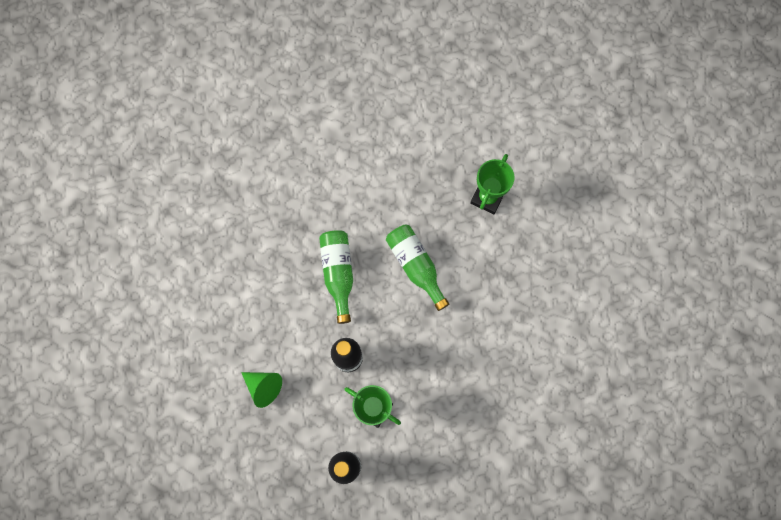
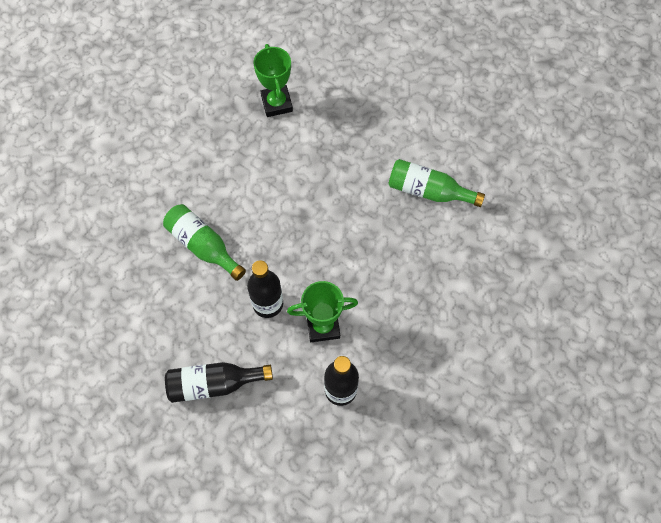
camera: 40 degrees left, 10 degrees down
(264, 387) = (214, 384): green cone -> black bottle
(416, 266) = (263, 193): green bottle -> green bottle (428, 191)

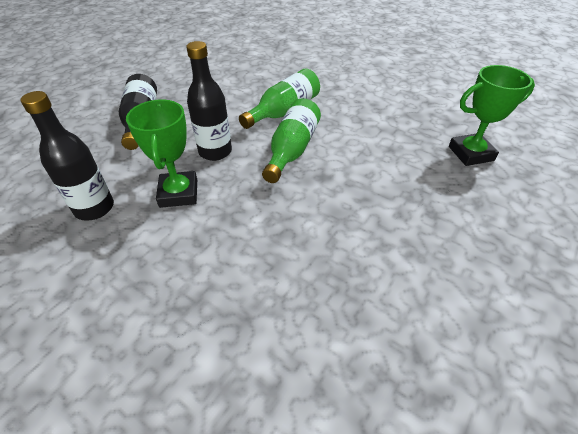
camera: 90 degrees right, 20 degrees down
(428, 191) = (381, 316): green bottle -> green bottle (292, 150)

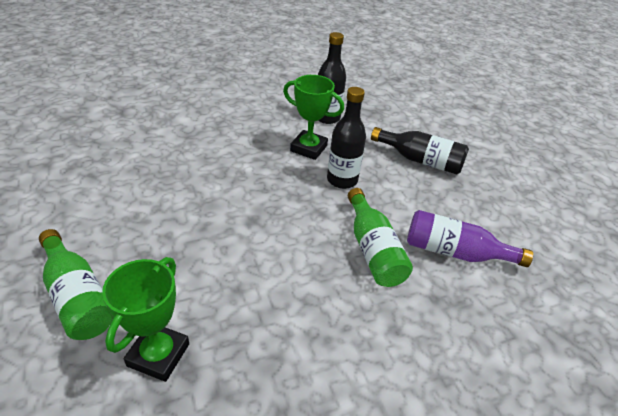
camera: 120 degrees right, 5 degrees down
(249, 83) = (455, 252): none -> purple bottle
(292, 150) = (303, 221): green bottle -> green bottle (77, 297)

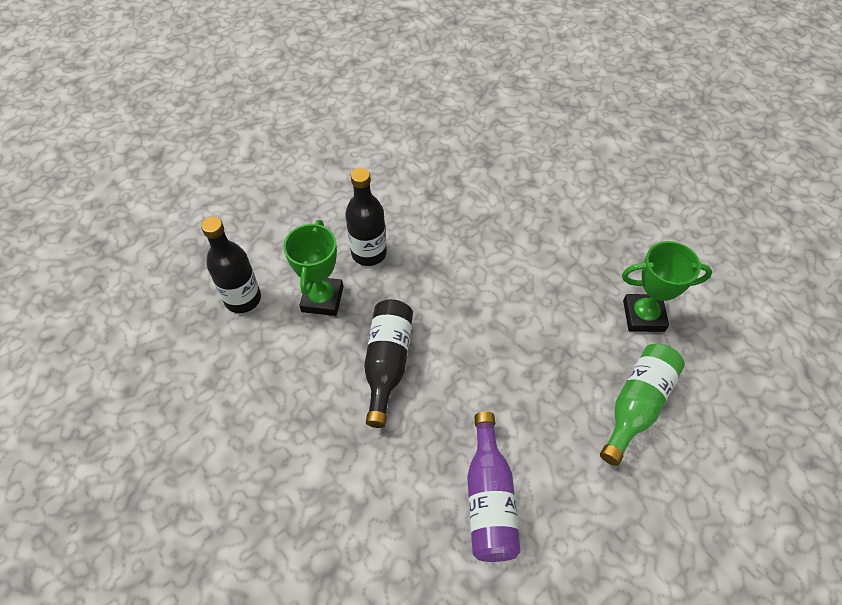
camera: 105 degrees left, 15 degrees up
(373, 250) = (457, 209): green bottle -> none
(420, 160) = (301, 193): black bottle -> black bottle (387, 363)
(455, 252) = (430, 155): purple bottle -> purple bottle (489, 499)

